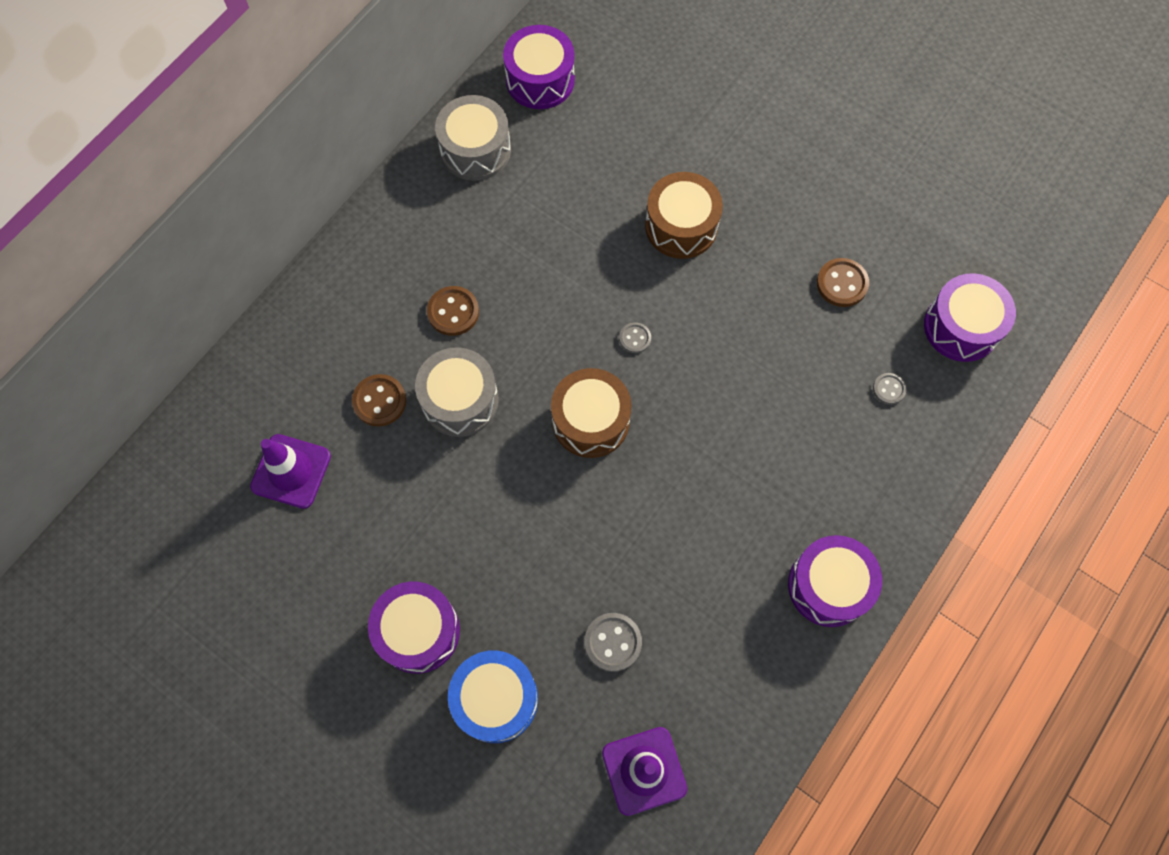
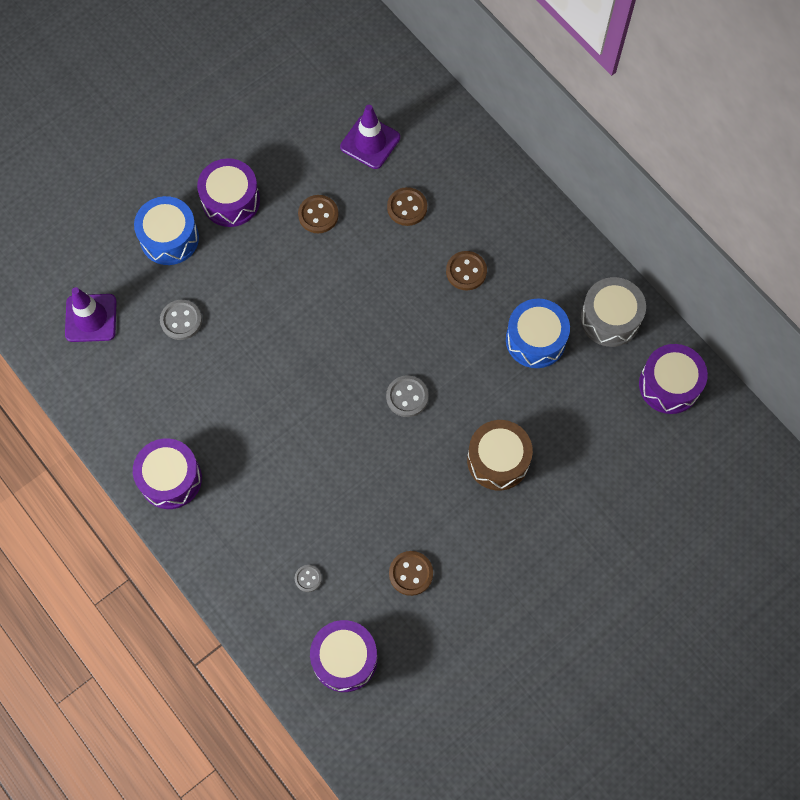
camera: 105 degrees right, 0 degrees up
(415, 508) = (318, 215): none -> brown button
(460, 400) = (392, 261): grey drum -> none
(523, 219) = (535, 340): none -> blue drum
(590, 421) = (348, 347): brown drum -> none
(635, 338) = (407, 397): grey button -> grey button, size x1.63

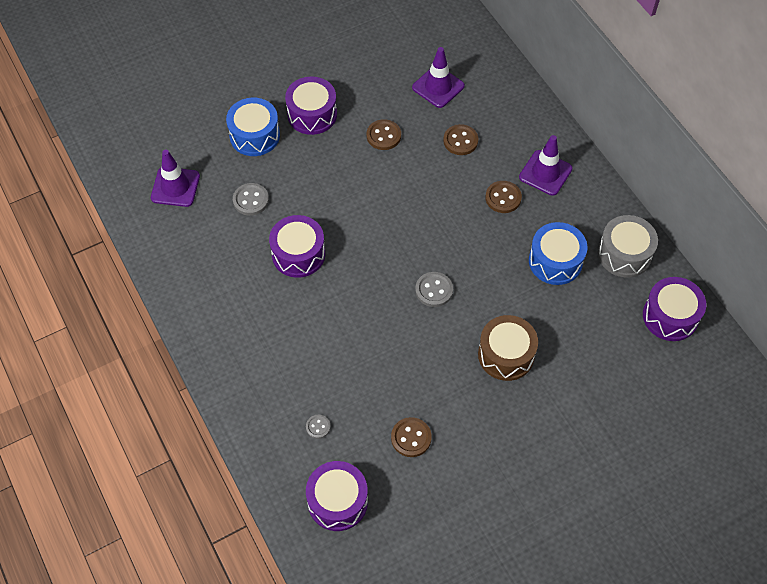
camera: 10 degrees right, 10 degrees down
(170, 478) = (214, 324): purple drum -> purple drum (298, 254)
(509, 233) = (545, 173): none -> purple traffic cone

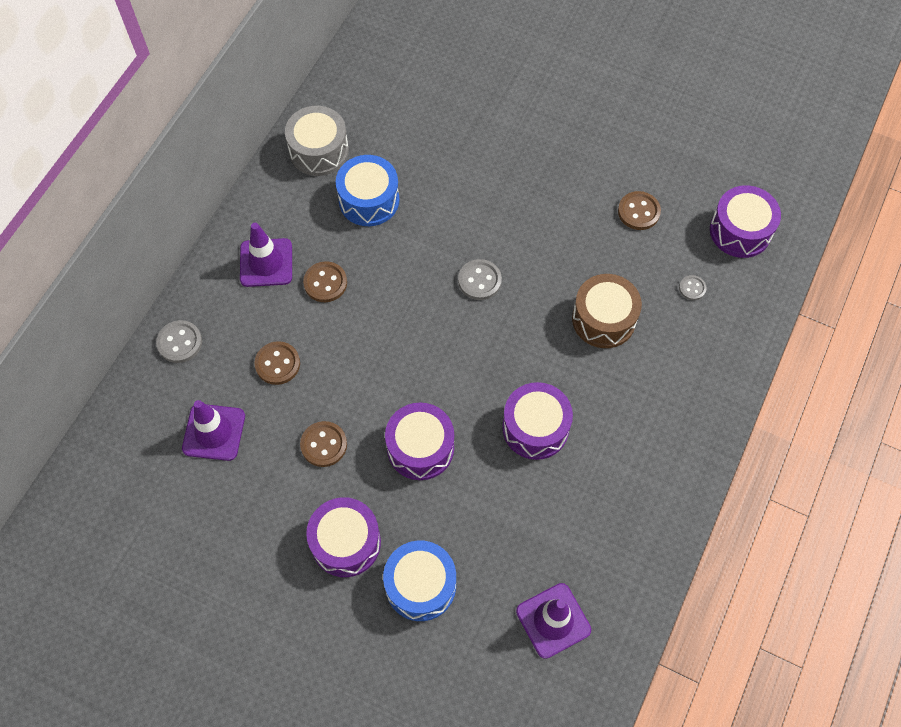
camera: 125 degrees left, 5 degrees up
(251, 200) = (508, 524): grey button -> grey button (179, 342)
(506, 355) = (500, 186): brown drum -> brown drum (603, 319)
(670, 316) = (362, 87): purple drum -> purple drum (420, 448)

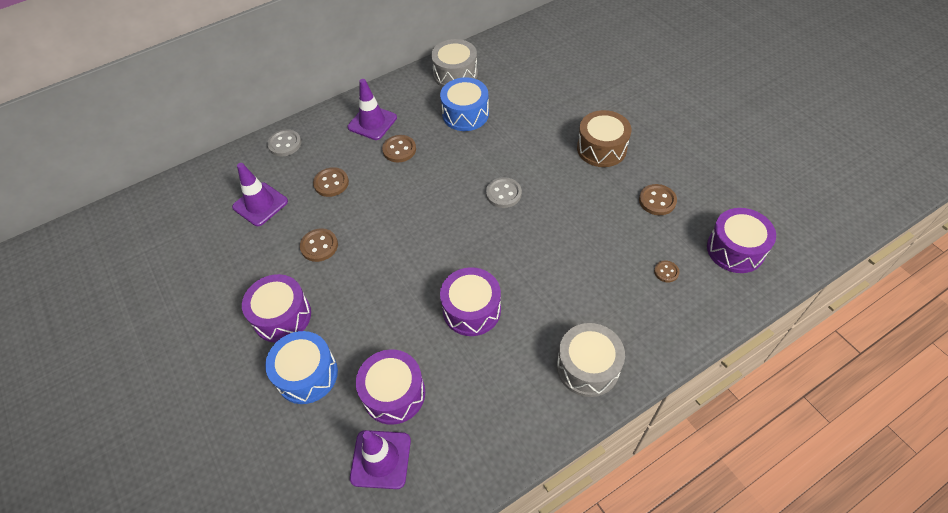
camera: 35 degrees right, 10 degrees down
(420, 448) = (380, 281): purple drum -> purple drum (394, 393)
(603, 319) = (578, 260): brown drum -> brown drum (601, 148)
(680, 425) = (588, 367): none -> grey drum
(692, 288) = (666, 272): grey button -> brown button

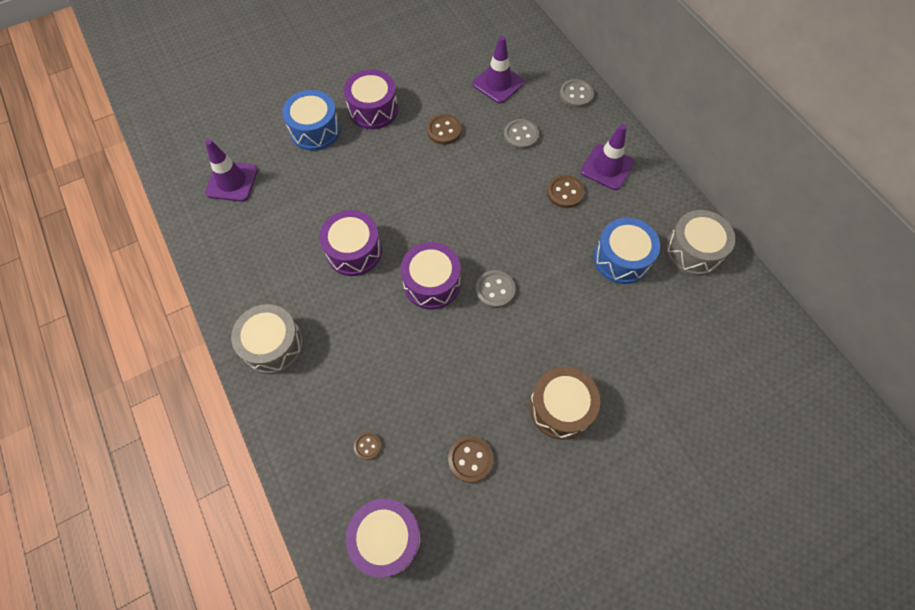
camera: 90 degrees right, 10 degrees up
(331, 183) = (521, 135): brown button -> grey button
(394, 393) = (284, 190): purple drum -> purple drum (432, 283)

